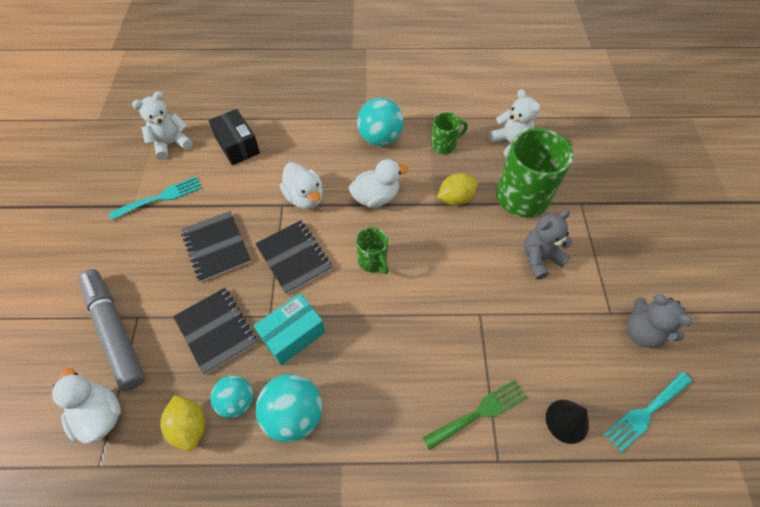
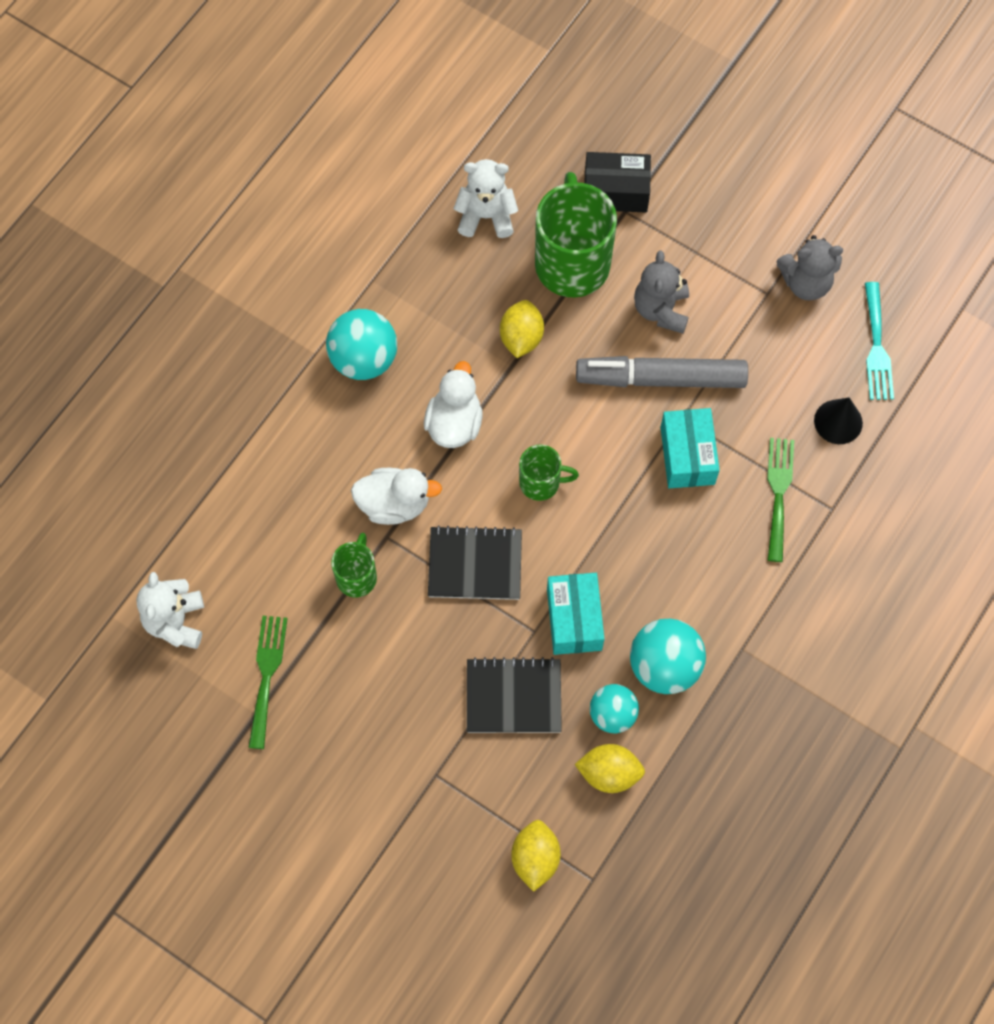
camera: 55 degrees left, 10 degrees up
(100, 415) = (535, 858): white duck -> yellow lemon
(115, 332) = (439, 806): grey marker -> grey marker (662, 379)
(161, 197) = (267, 675): turquoise fork -> green fork
(216, 247) = (396, 643): black notebook -> none
(237, 145) = (243, 539): black box -> black box (615, 192)
(444, 145) = (432, 292): green mug -> green mug (357, 576)
(457, 333) = (687, 455): none -> turquoise box

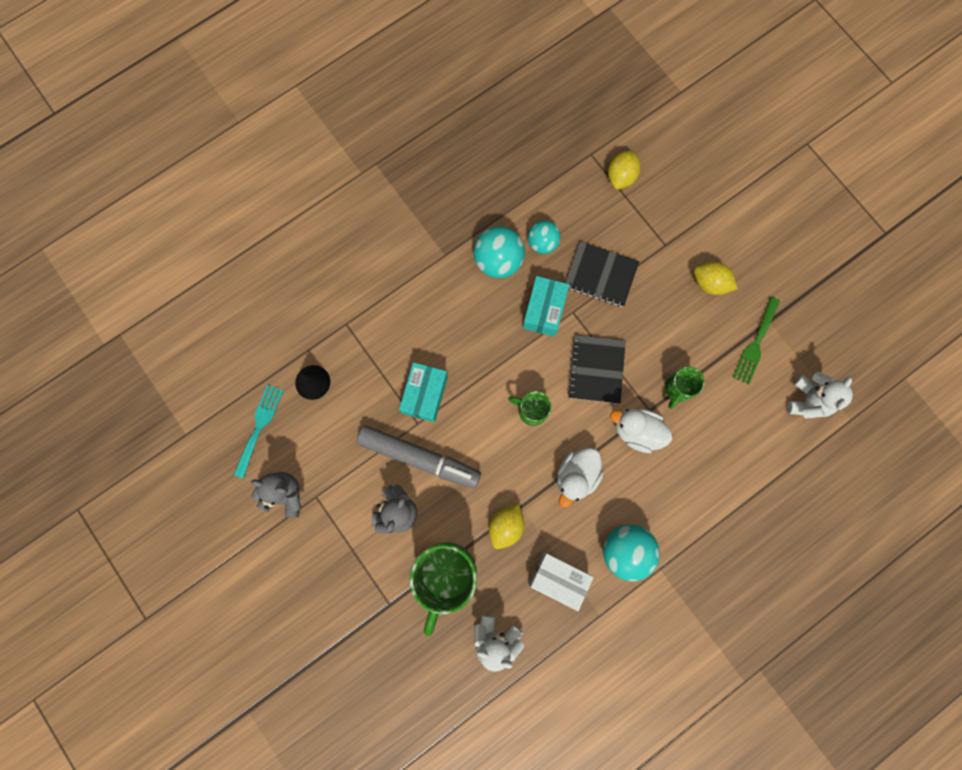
camera: 160 degrees left, 10 degrees up
(435, 302) = (558, 579): none -> white box
(475, 564) = (596, 370): black notebook -> black notebook turned 75 degrees clockwise
(609, 773) = (558, 209): yellow lemon -> yellow lemon (710, 283)
(615, 192) = (390, 624): black box -> none
(778, 493) = (376, 347): green fork -> none

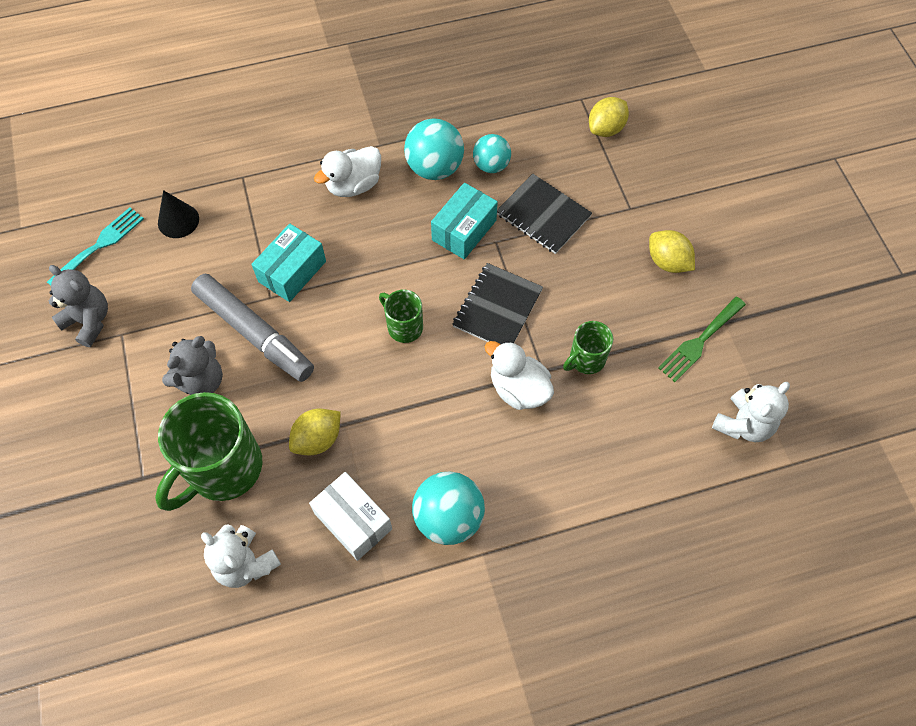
camera: 20 degrees right, 15 degrees down
(576, 476) = (425, 413): white duck -> white duck (353, 185)

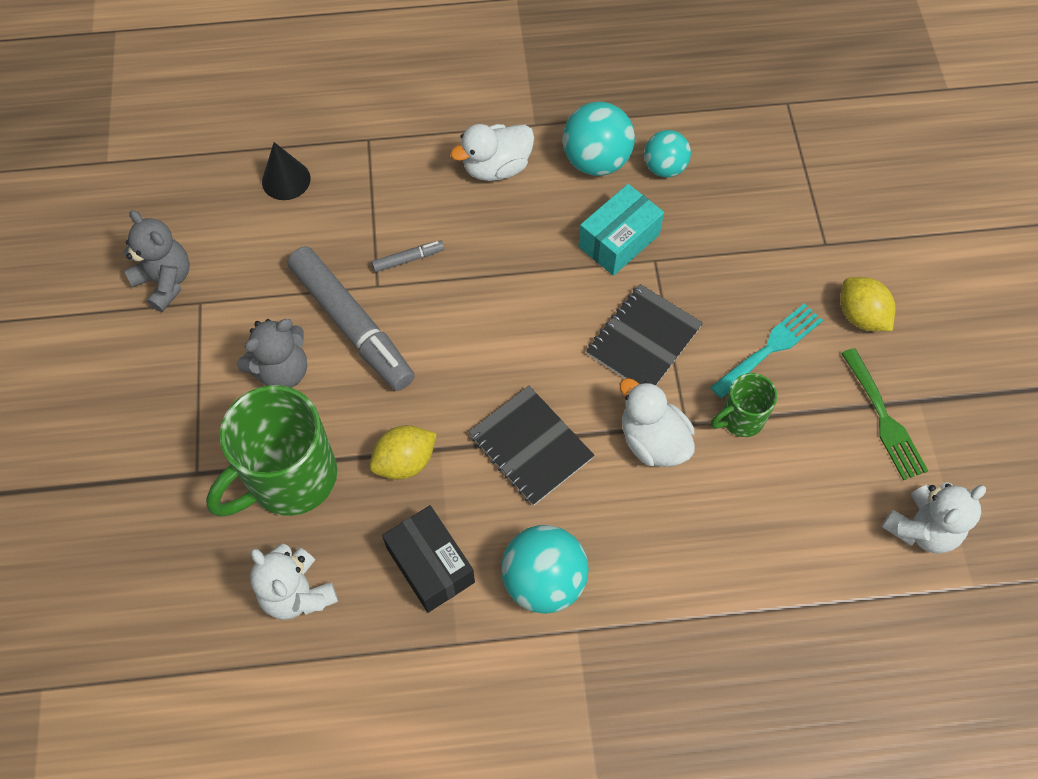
camera: 10 degrees right, 0 degrees up
(100, 245) = (192, 195): turquoise fork -> turquoise fork (770, 348)
(292, 271) = (408, 259): turquoise box -> grey marker
(353, 521) = (430, 565): white box -> black box
(404, 326) = (528, 345): green mug -> none
(543, 215) = (717, 237): black notebook -> black notebook (530, 446)
(606, 129) = (811, 143): yellow lemon -> none
(699, 341) = (884, 419): green fork -> green fork turned 75 degrees counterclockwise

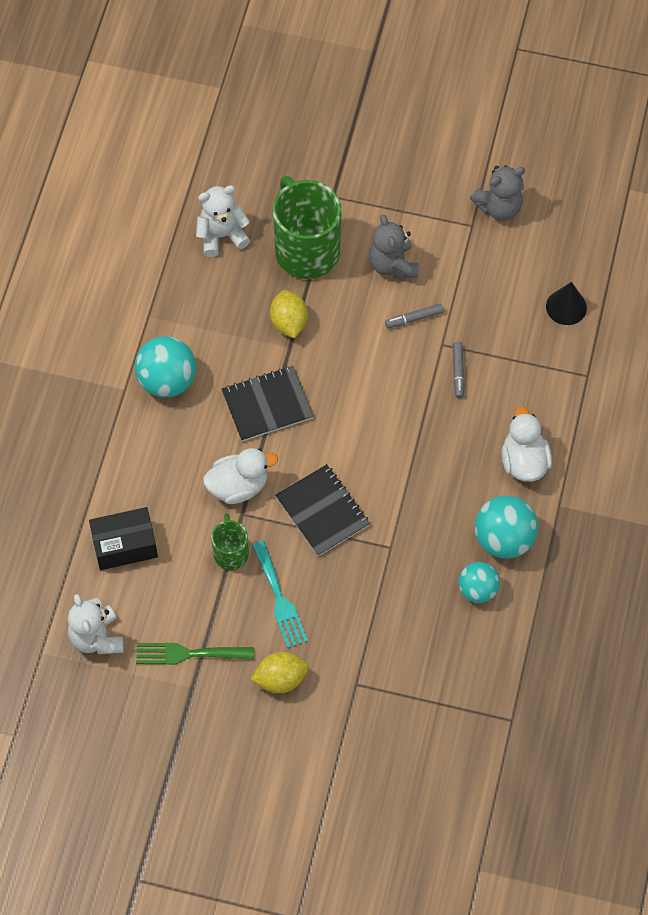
camera: 110 degrees right, 0 degrees up
(351, 324) = (414, 318): grey marker -> grey marker, size x0.41
(430, 565) = (207, 316): black box -> black box (124, 545)
(619, 240) = (419, 527): turquoise box -> none

